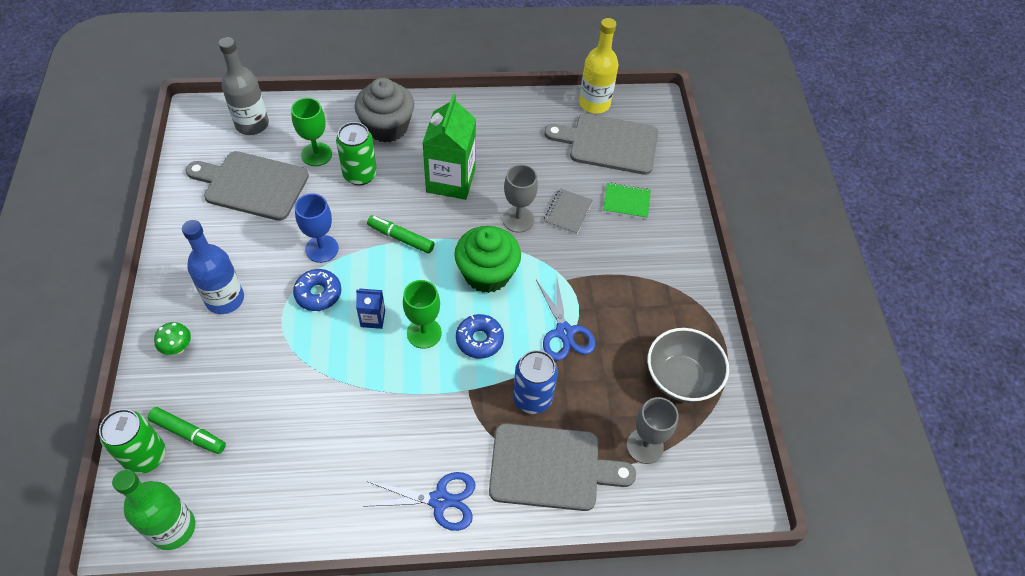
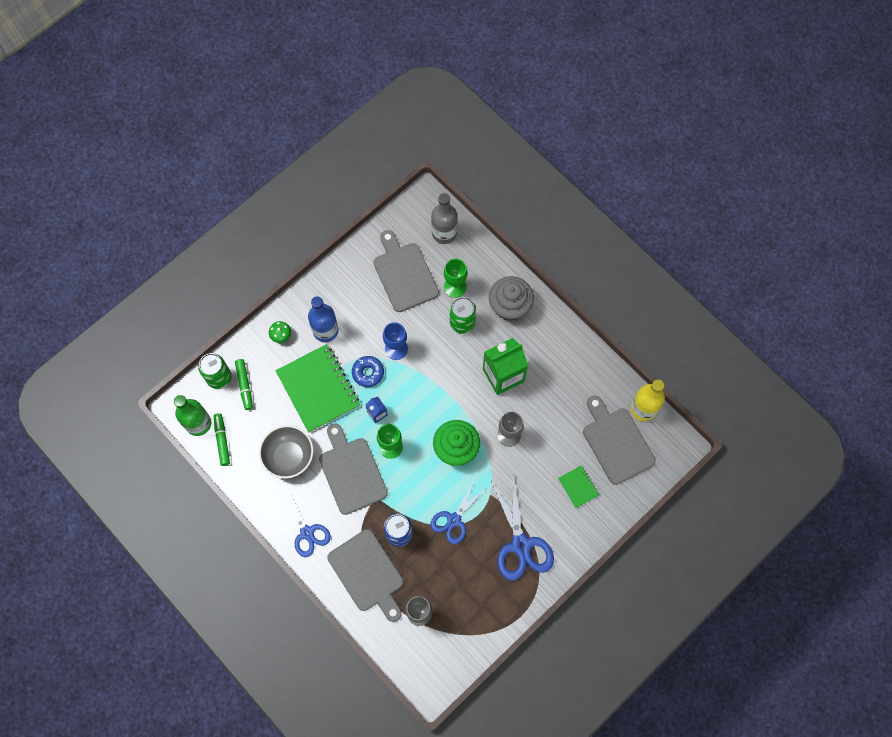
camera: 55 degrees right, 15 degrees up
(282, 356) = (318, 389): none -> green notebook
(401, 238) = (439, 383): green marker -> green marker (222, 440)
(414, 394) = (351, 472): none -> grey cutting board
(479, 340) = (411, 478): blue donut -> none
(567, 212) = (539, 459): grey notebook -> none
(646, 291) = (521, 545): none -> blue scissors
(681, 378) = (477, 604): grey bowl -> grey bowl (289, 456)

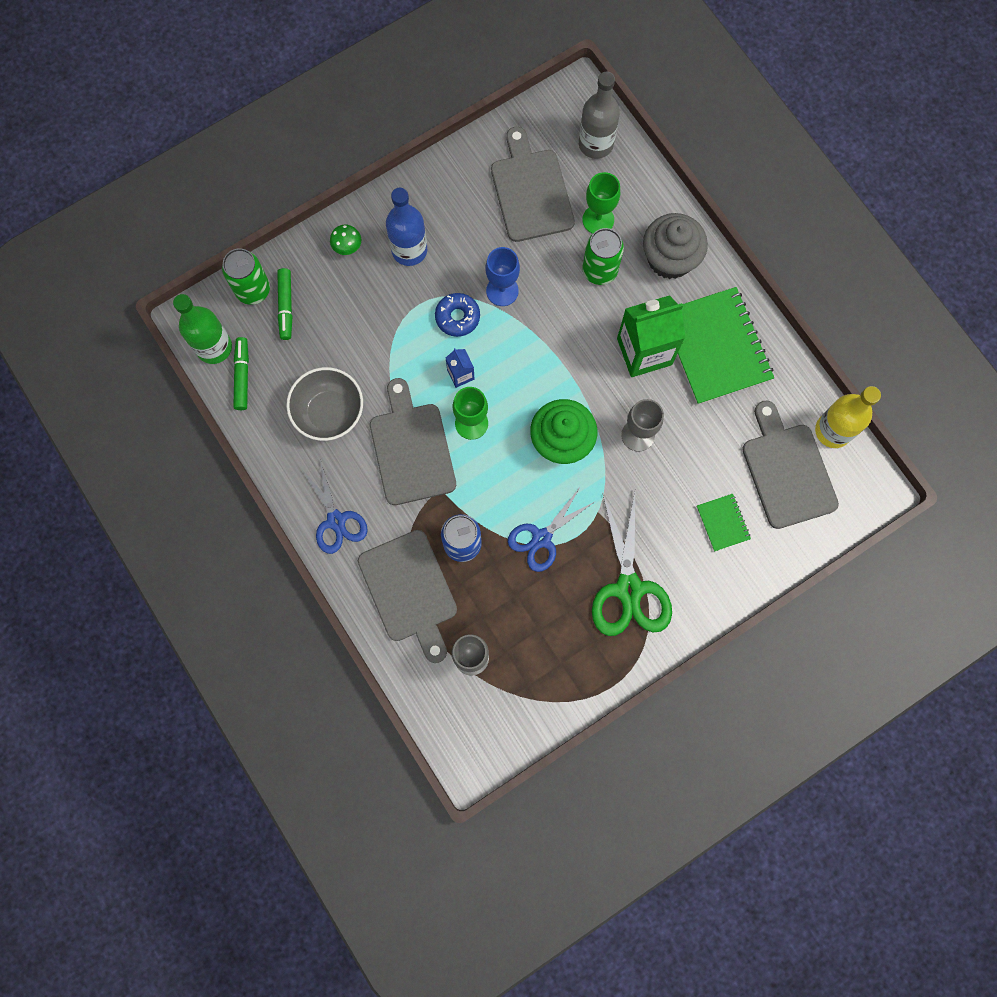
camera: 10 degrees right, 5 degrees up
(318, 389) = (385, 328): green notebook -> green notebook (716, 347)
(521, 545) = (629, 589): blue scissors -> green scissors

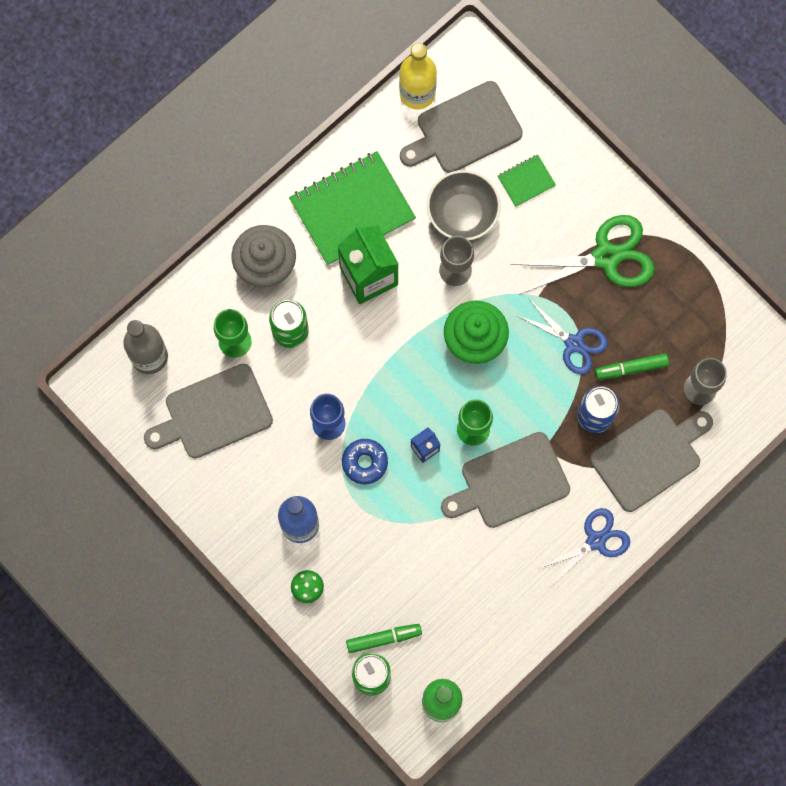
camera: 100 degrees left, 0 degrees up
(242, 376) = (466, 666): green marker -> green marker (631, 368)
(329, 413) = (488, 570): grey bowl -> grey bowl (462, 214)

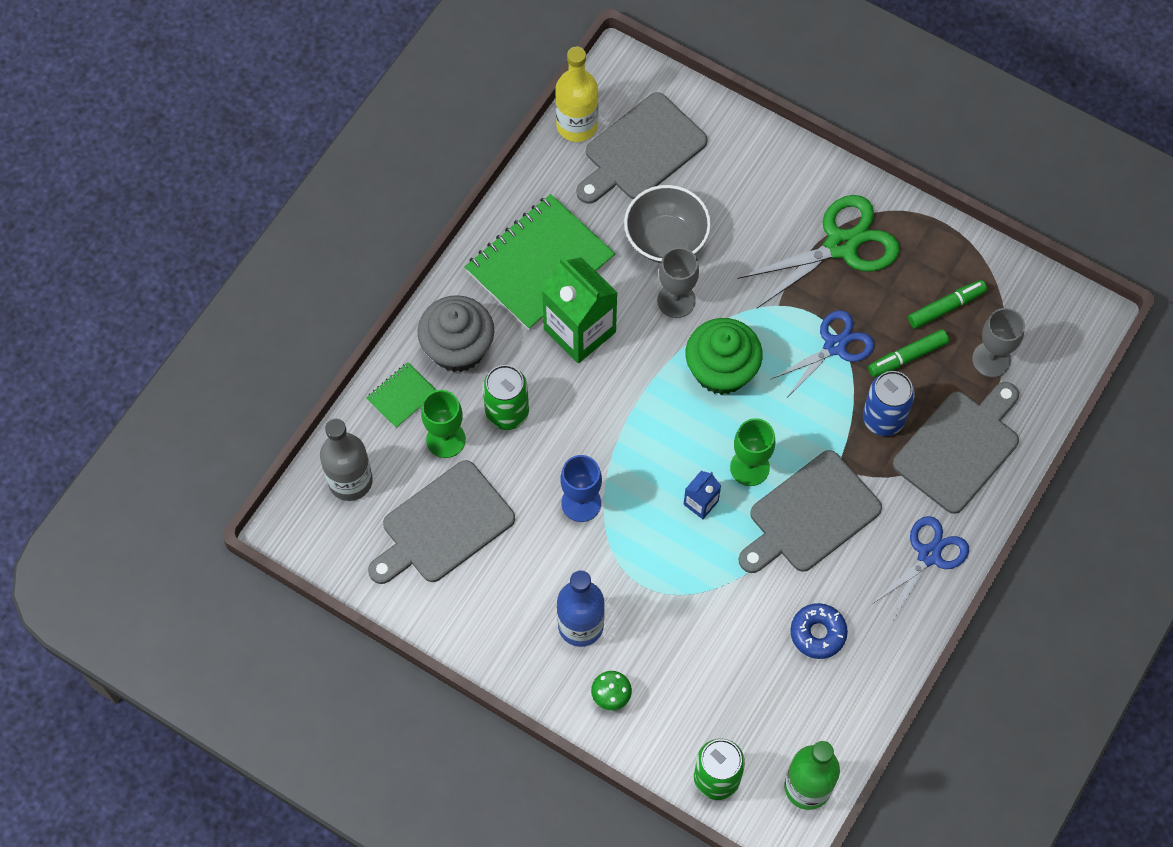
camera: 15 degrees left, 10 degrees down
(364, 462) = (636, 536): blue donut -> blue donut (818, 633)
(384, 638) = (718, 730): green marker -> green marker (946, 307)
(526, 181) = (726, 187): green notebook -> green notebook (402, 396)
(574, 343) = (835, 346): blue scissors -> blue scissors turned 60 degrees counterclockwise

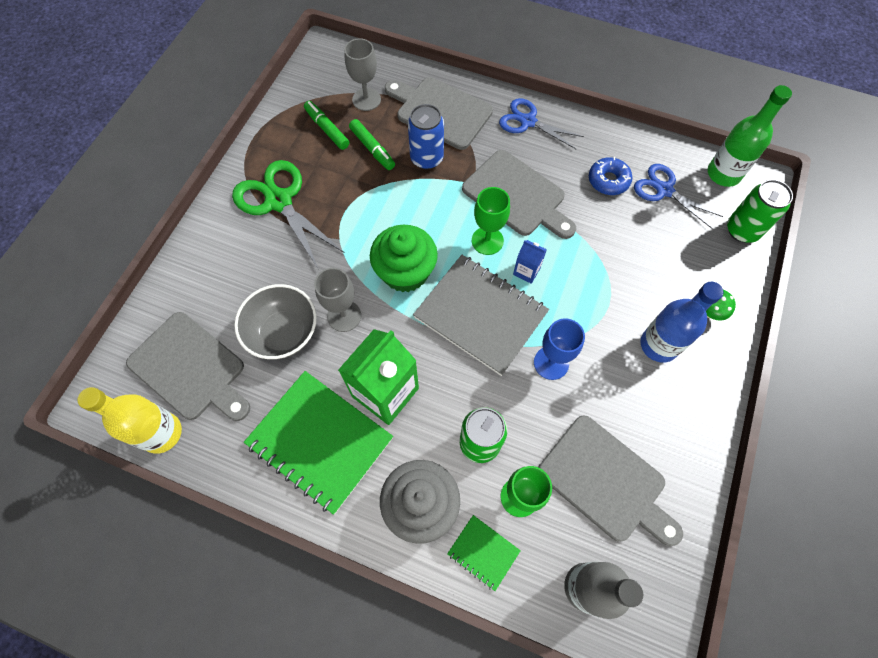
camera: 100 degrees left, 0 degrees up
(652, 441) = (480, 315): none -> grey notebook
(835, 346) = (370, 195): blue scissors -> blue scissors (664, 190)

